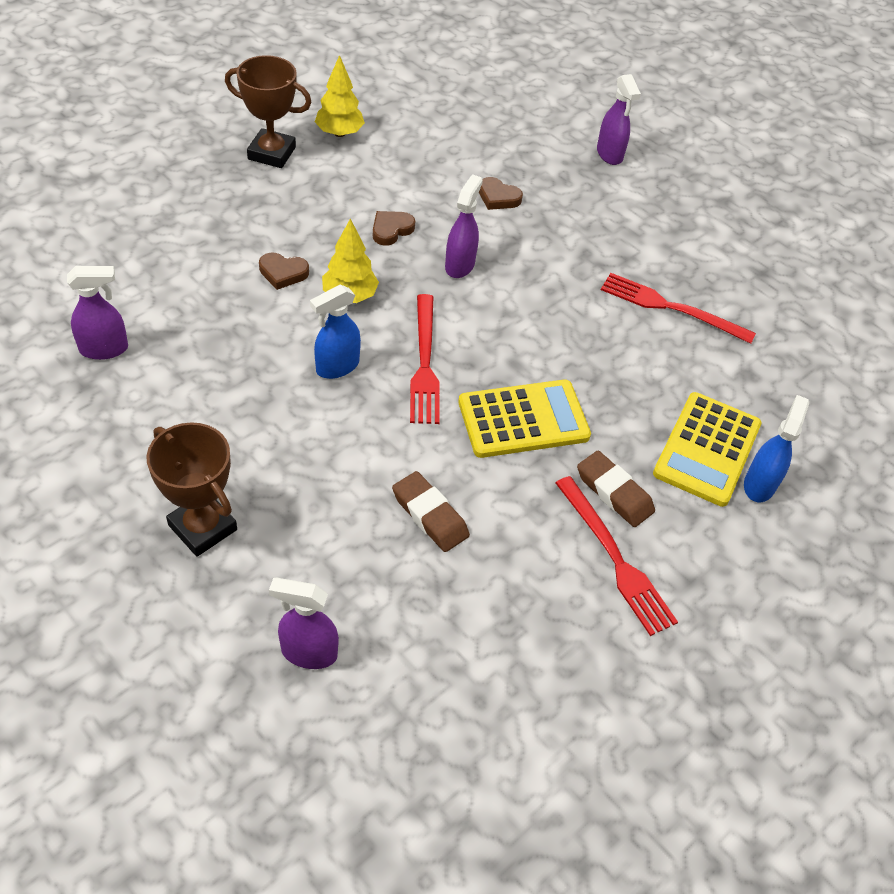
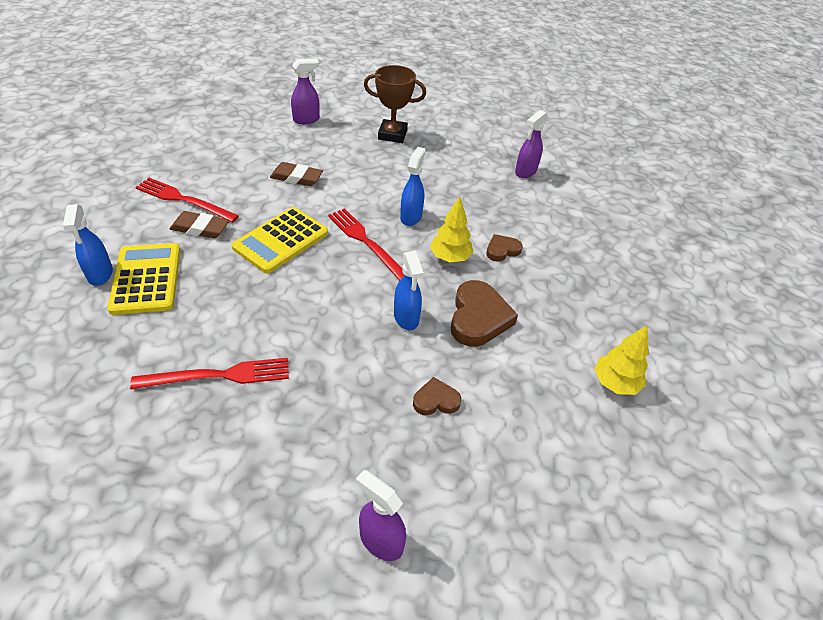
camera: 145 degrees right, 5 degrees down
(272, 153) = (626, 330): brown trophy -> none
(391, 230) = (478, 318): brown heart -> brown heart, size x1.82
(460, 265) = (406, 318): purple spray bottle -> blue spray bottle

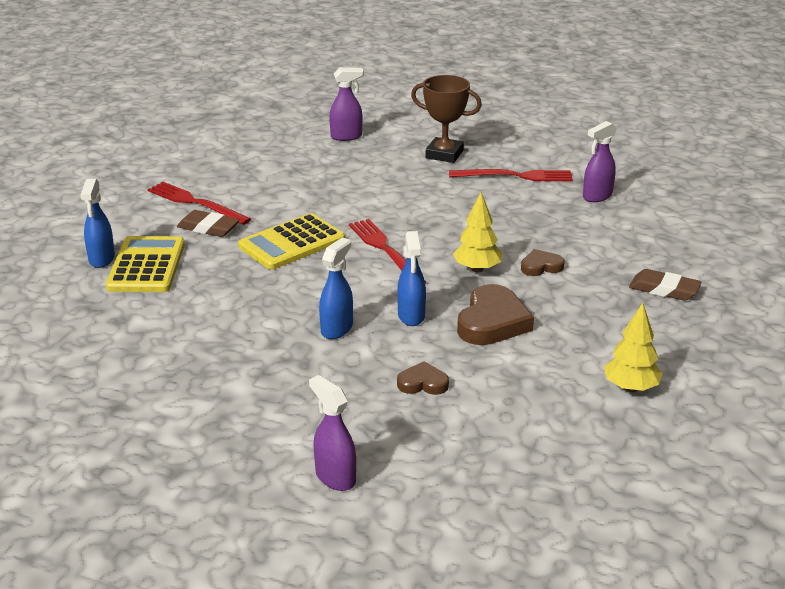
camera: 15 degrees right, 15 degrees down
(218, 375) = (204, 345): red fork -> red fork (515, 176)
(296, 178) = (322, 189): brown eraser -> brown eraser (664, 289)
(411, 217) = (443, 231): blue spray bottle -> blue spray bottle (337, 329)

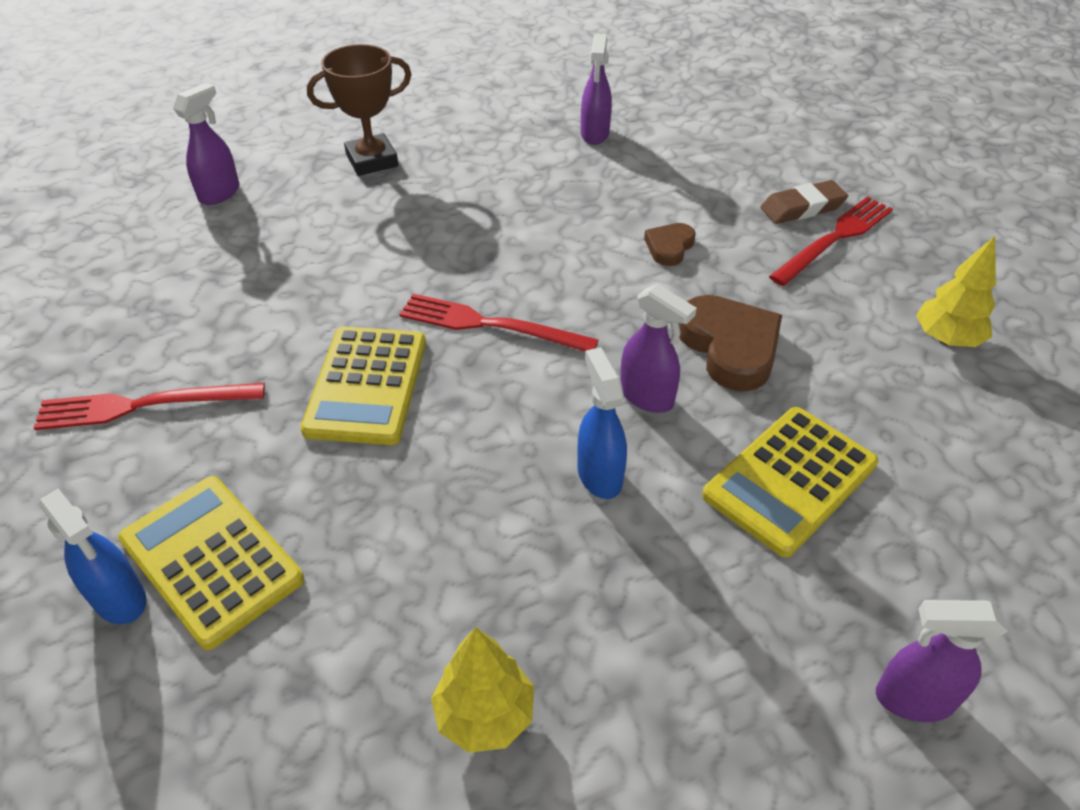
camera: 45 degrees left, 15 degrees up
(208, 228) = (219, 434): brown eraser -> none
(411, 316) = (647, 397): blue spray bottle -> purple spray bottle
(423, 383) = (790, 480): brown heart -> yellow calculator
(477, 269) = (618, 289): yellow tree -> yellow tree (485, 714)
(515, 176) = (485, 150): red fork -> red fork (834, 239)

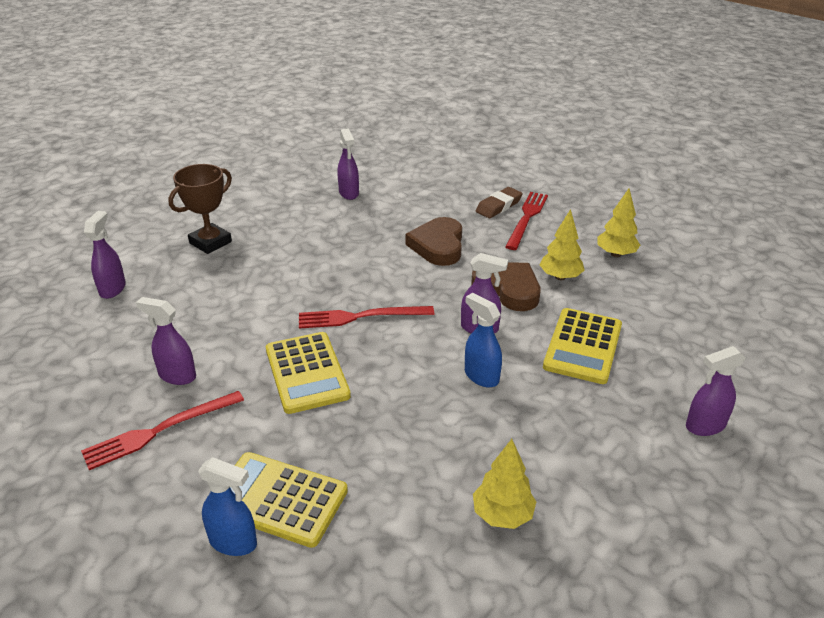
camera: 25 degrees left, 10 degrees down
(212, 336) = (177, 376): none -> purple spray bottle
(669, 247) = (438, 246): brown heart -> brown heart, size x1.82
(827, 351) = (560, 277): none -> yellow tree

